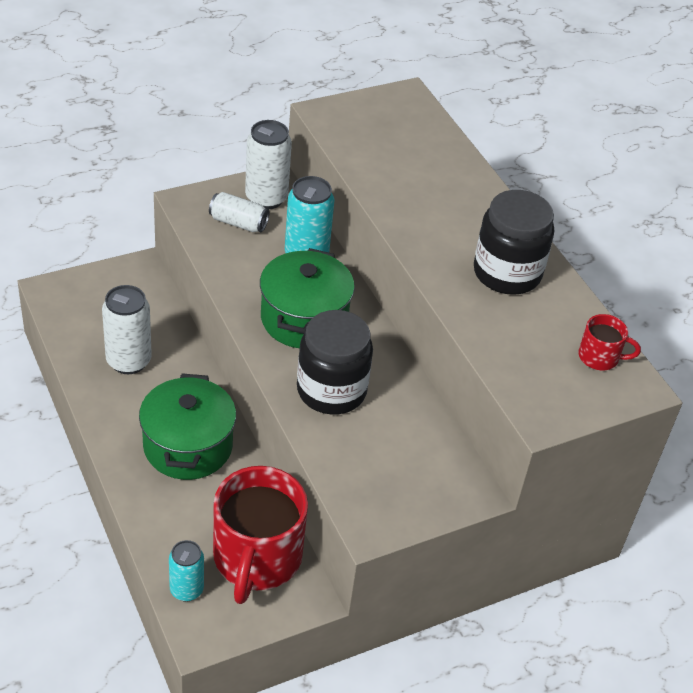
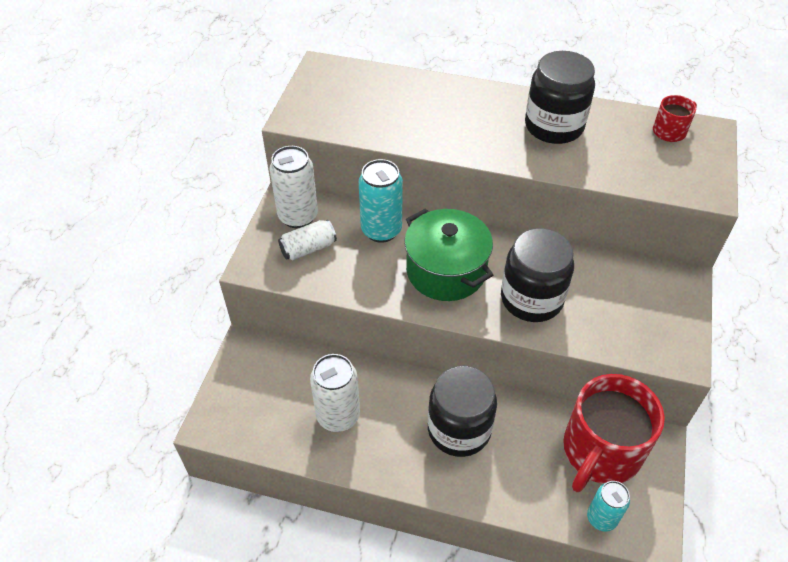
camera: 45 degrees left, 5 degrees up
(188, 446) = (459, 429): green pot -> black jar
(256, 558) = (600, 451): red mug -> red mug turned 75 degrees clockwise

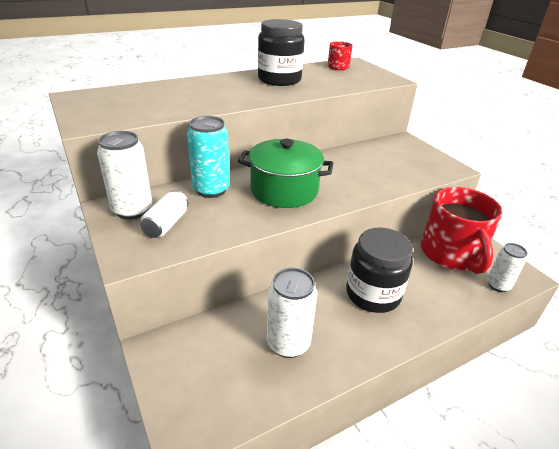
camera: 45 degrees left, 15 degrees down
(531, 299) = (351, 179): black jar -> none
(601, 518) = (498, 285): turquoise can -> white can

